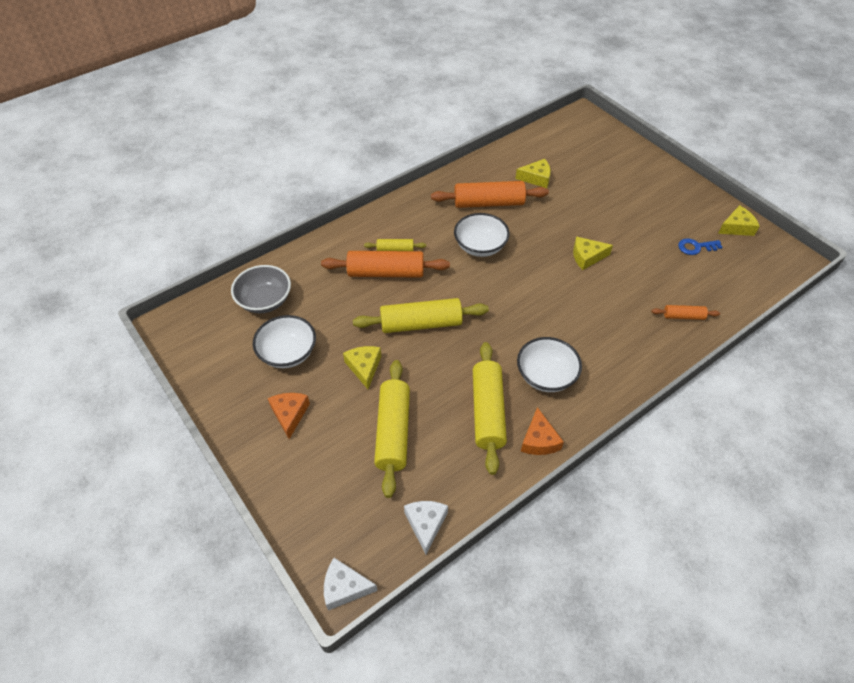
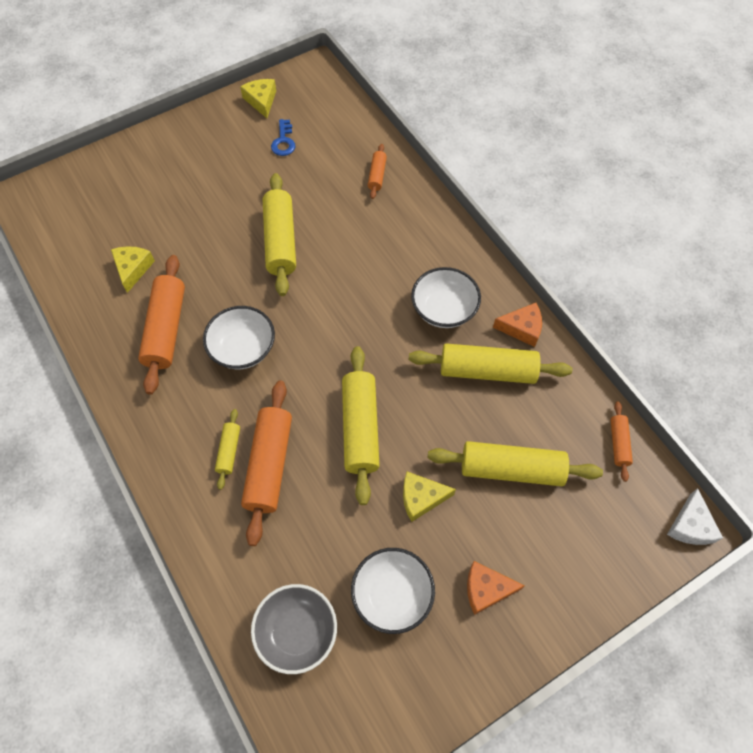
camera: 85 degrees left, 10 degrees up
(426, 524) = (618, 443): white cheese -> orange rolling pin
(587, 257) = (280, 241): yellow cheese -> yellow rolling pin

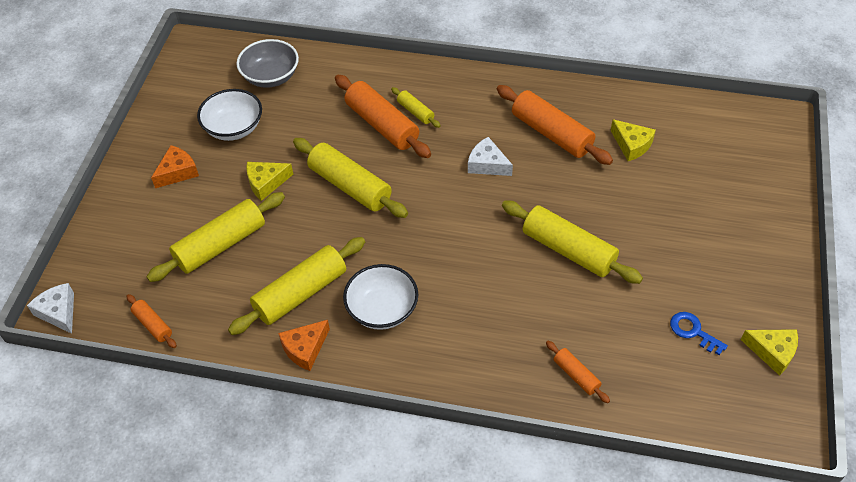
camera: 135 degrees right, 10 degrees down
(243, 348) = (487, 164): white bowl -> white cheese
(421, 498) = (266, 183): yellow cheese -> yellow cheese turned 150 degrees counterclockwise

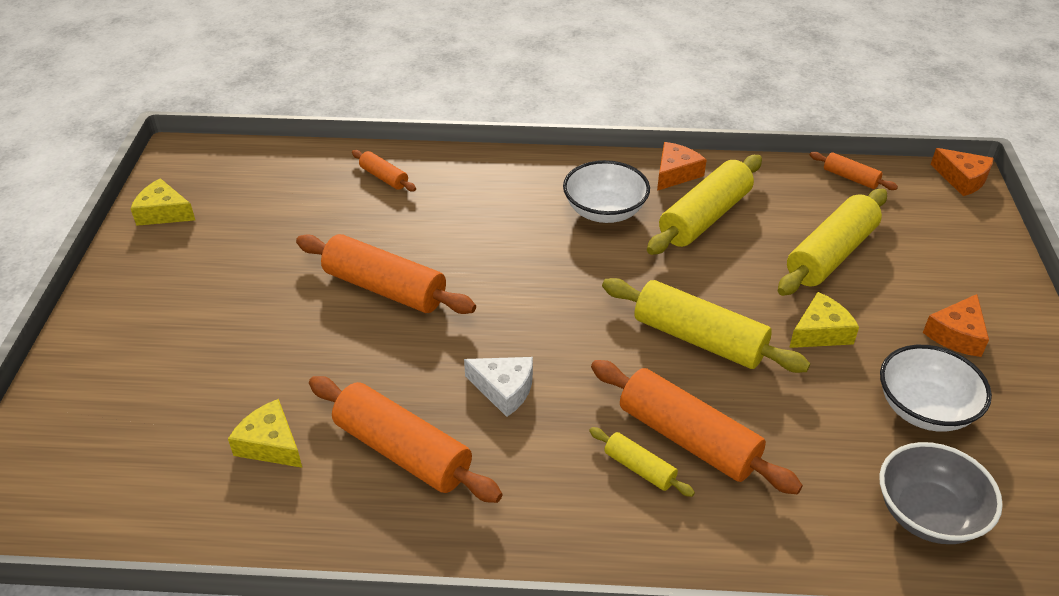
camera: 170 degrees right, 10 degrees down
(58, 312) = (962, 179): white cheese -> orange cheese
(568, 250) = (385, 288): yellow rolling pin -> orange rolling pin
(693, 331) = (247, 222): blue key -> none

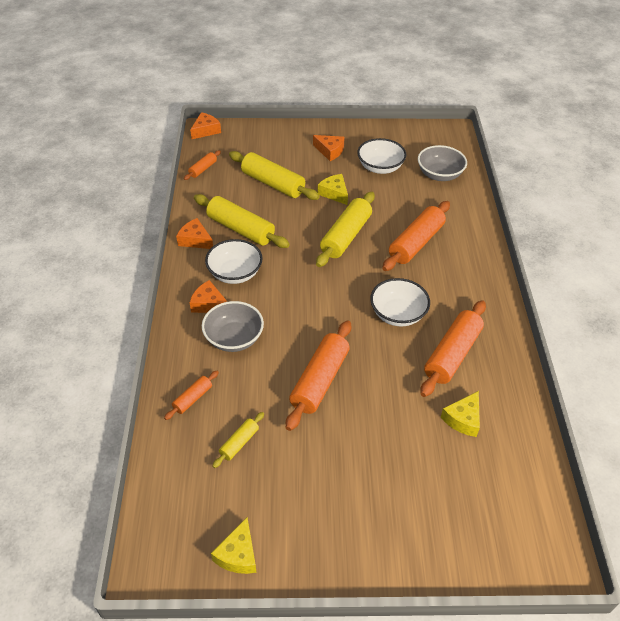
camera: 95 degrees left, 5 degrees up
(477, 210) = (234, 338): none -> grey bowl
(504, 389) = (398, 314): white cheese -> white bowl
(543, 188) = (209, 304): none -> orange cheese
(639, 468) = (439, 260): yellow rolling pin -> yellow rolling pin (239, 443)

